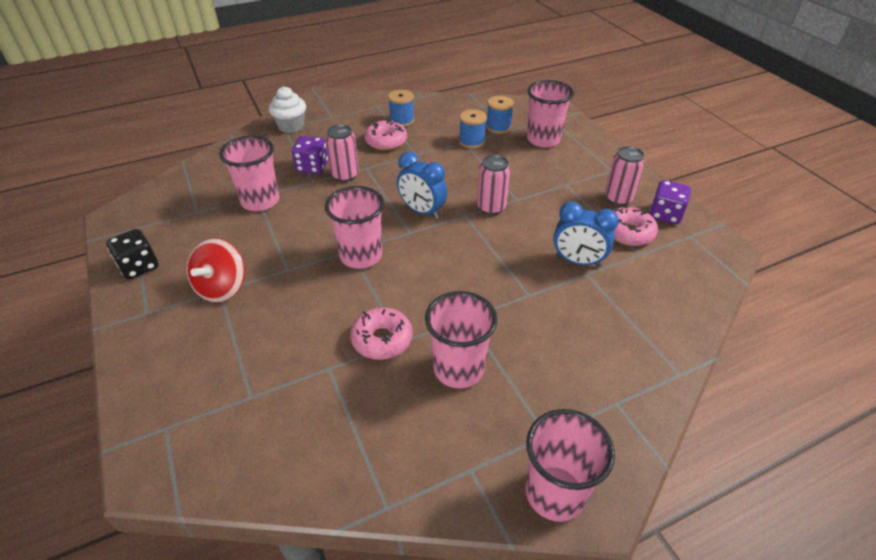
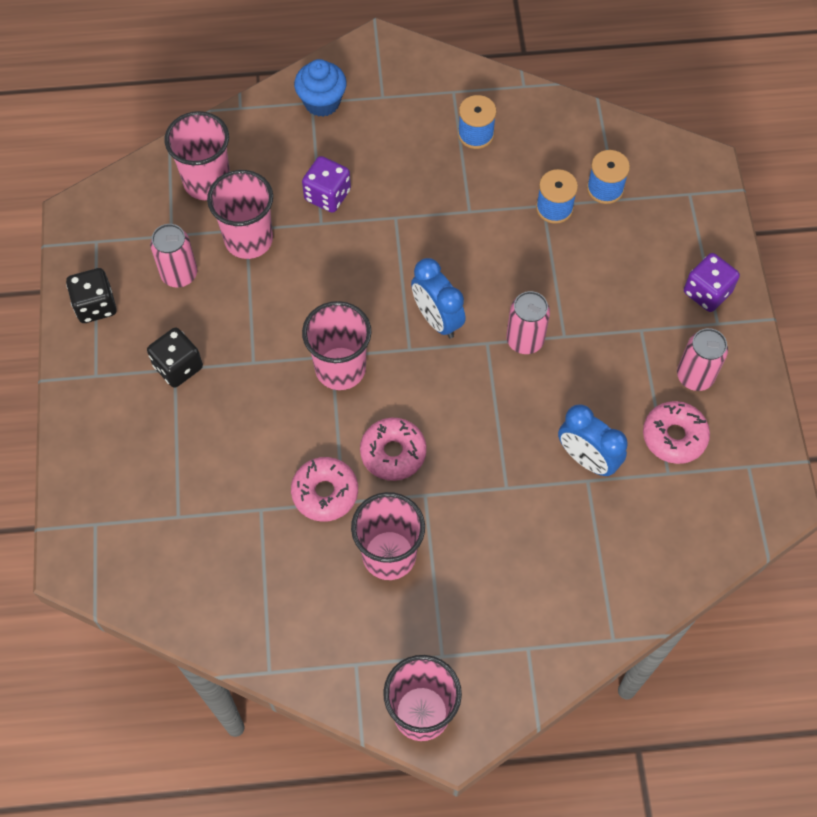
camera: 20 degrees right, 20 degrees up
(222, 288) = (178, 367): red spinning top -> black dice
(291, 126) = (322, 102): white cupcake -> blue cupcake
(345, 175) = (364, 224): pink can -> pink can (179, 274)
(386, 141) = (439, 173): pink donut -> pink donut (393, 453)
(543, 139) = (655, 234): pink cup -> pink cup (207, 182)
(665, 214) = (739, 422): purple dice -> purple dice (707, 292)

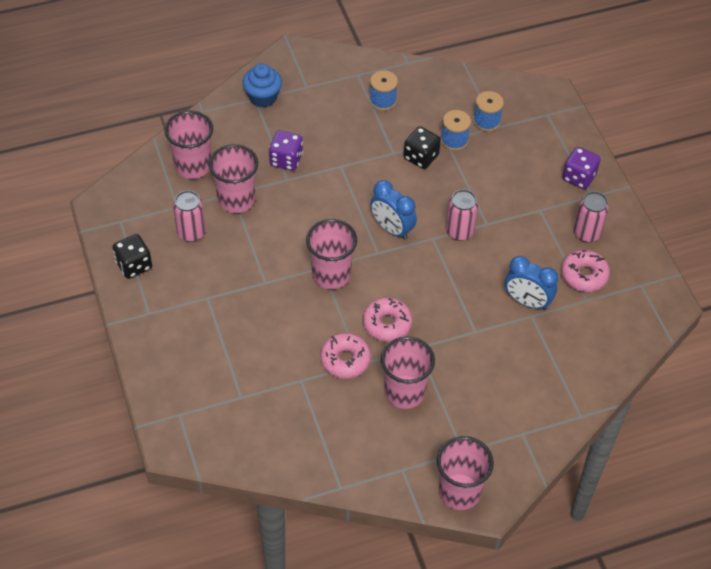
camera: 15 degrees left, 10 degrees down
(178, 367) = (209, 295): black dice -> black dice (421, 157)

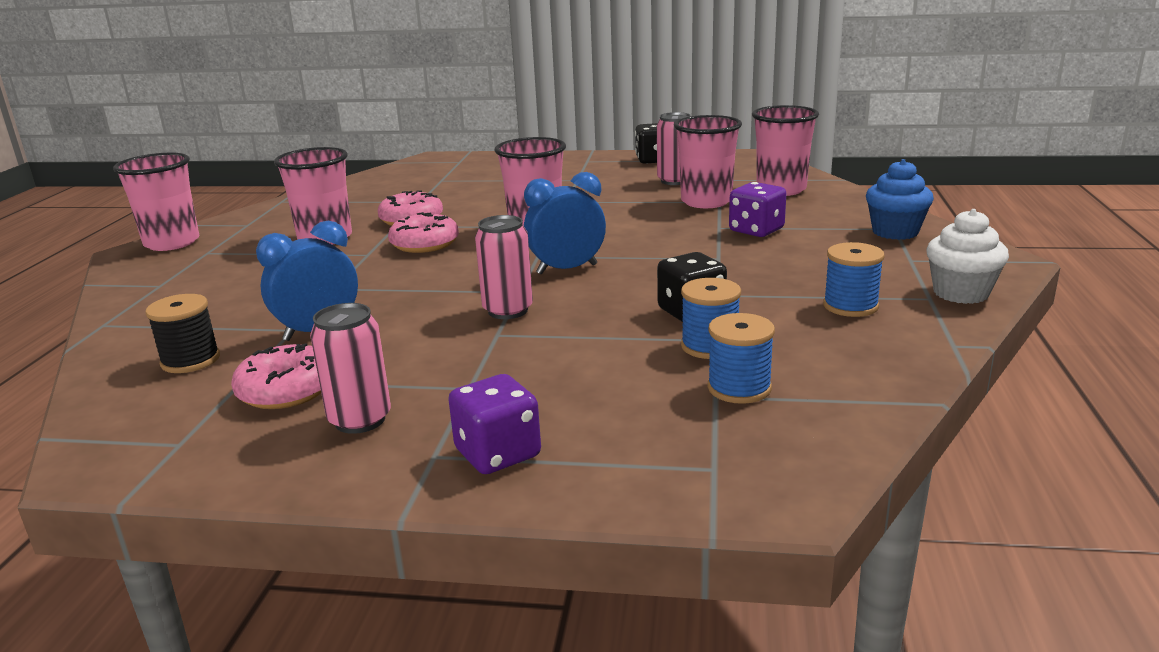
camera: 120 degrees right, 30 degrees down
(346, 64) = (961, 293): none -> white cupcake
(586, 336) = (190, 360): none -> black spool

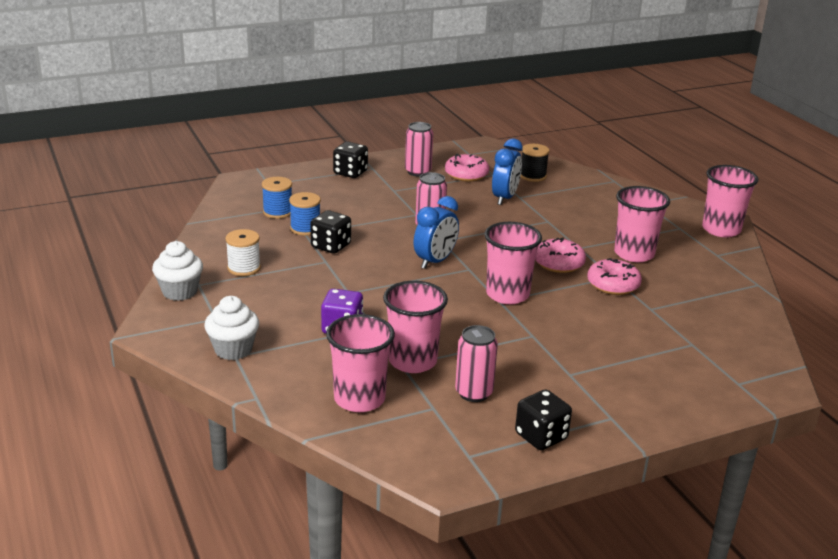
camera: 145 degrees right, 5 degrees up
(498, 454) = (350, 173): purple dice -> black dice
(850, 306) = (244, 268): blue spool -> white spool
(895, 232) = (233, 349): blue cupcake -> white cupcake

